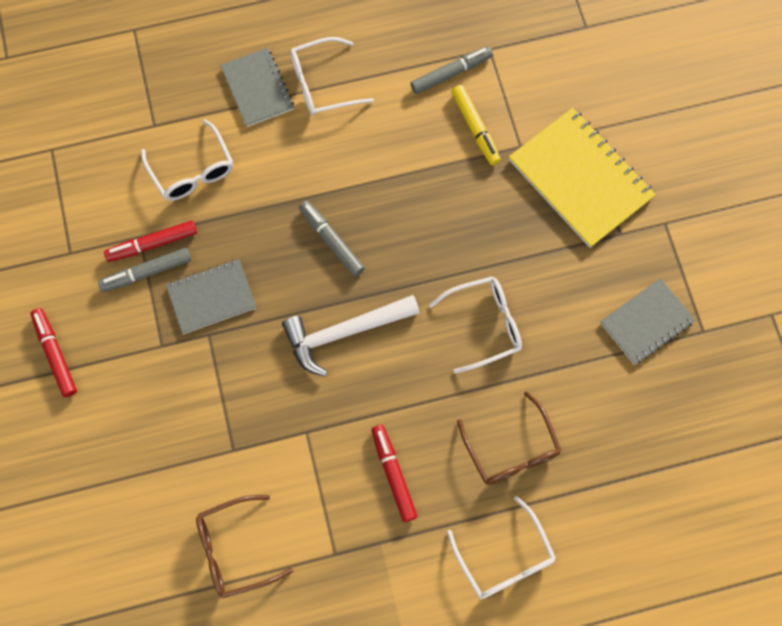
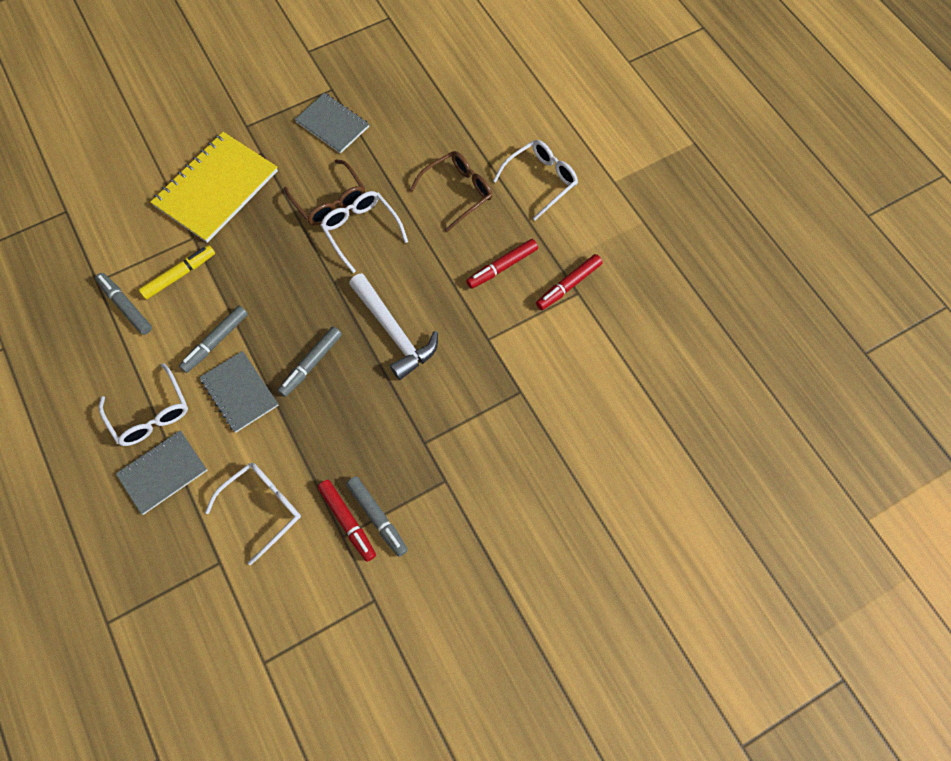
camera: 105 degrees left, 5 degrees down
(55, 354) = (479, 576): red marker -> red marker (568, 285)
(211, 297) = (388, 450): grey notebook -> grey notebook (239, 392)
(234, 549) = (599, 366): brown glasses -> brown glasses (330, 201)
(384, 153) = (216, 342): none -> grey marker

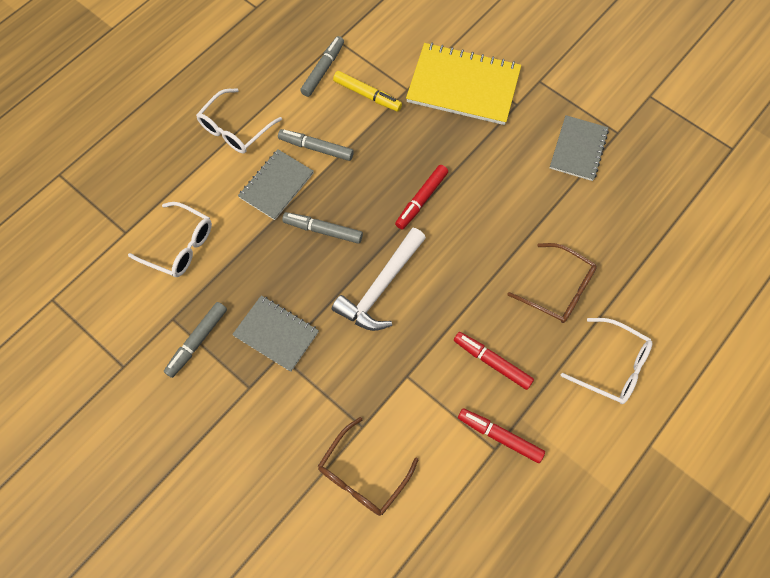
camera: 70 degrees right, 0 degrees up
(163, 472) = (188, 160): grey notebook -> grey notebook (276, 334)
(330, 201) = (493, 180): brown glasses -> brown glasses (362, 475)
(347, 521) = (187, 318): red marker -> red marker (421, 200)
(361, 230) = (474, 218): white glasses -> none

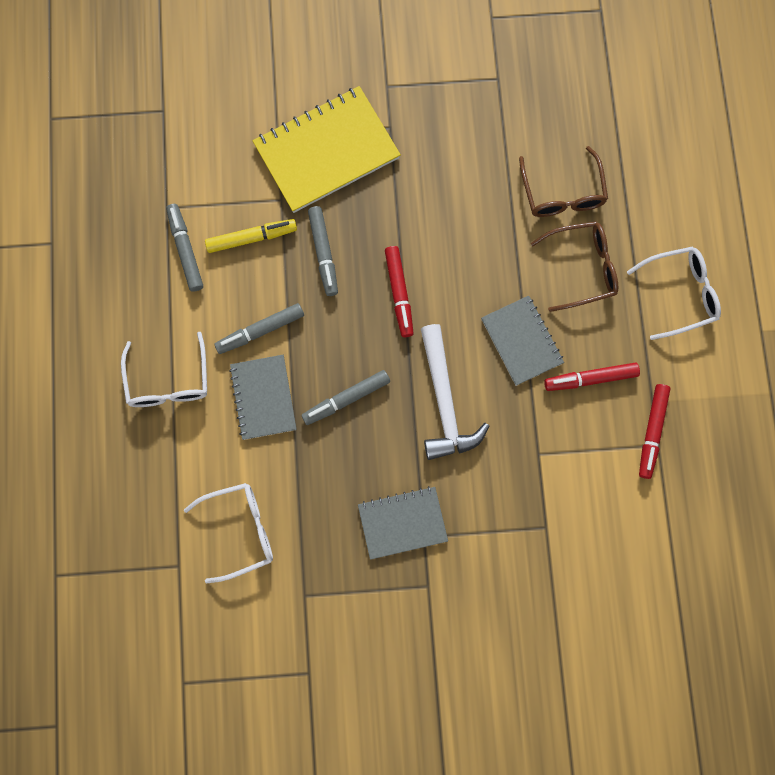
camera: 45 degrees left, 10 degrees up
(197, 341) = (346, 592): grey marker -> grey marker (323, 253)
(362, 475) = (583, 563): brown glasses -> brown glasses (562, 193)
(499, 436) = (652, 432): red marker -> red marker turned 60 degrees counterclockwise
(578, 149) = (481, 124): grey notebook -> grey notebook (521, 341)

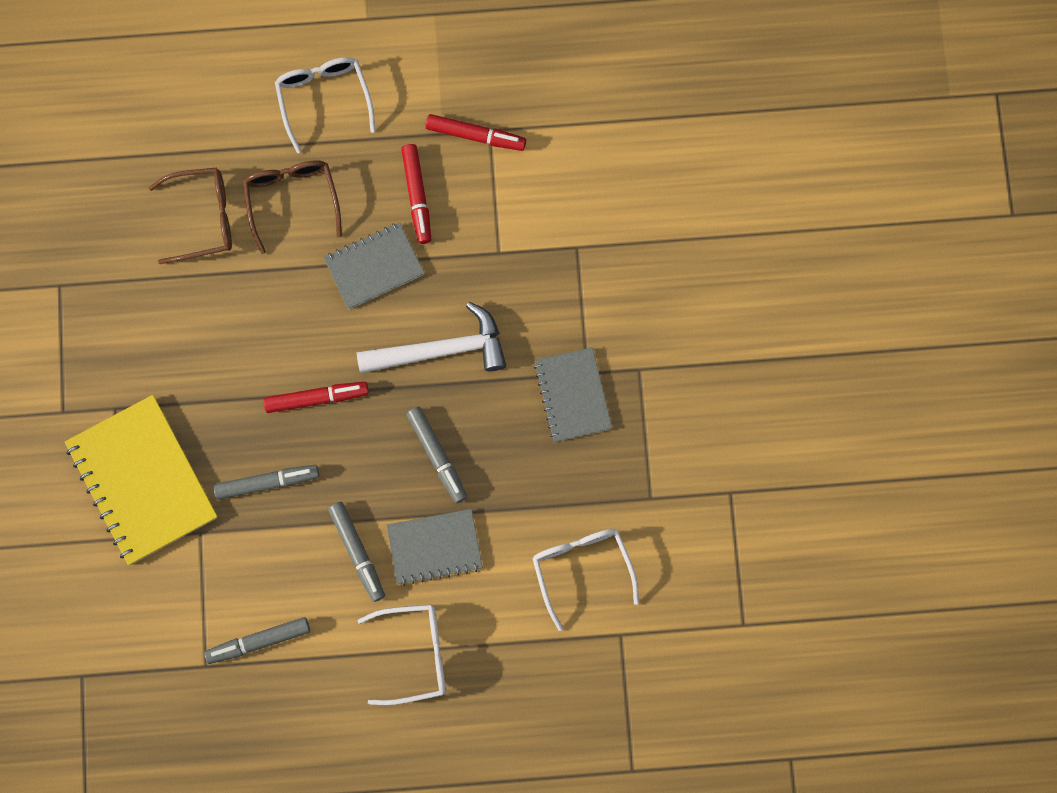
camera: 90 degrees left, 0 degrees up
(252, 238) = (246, 565): yellow marker -> none

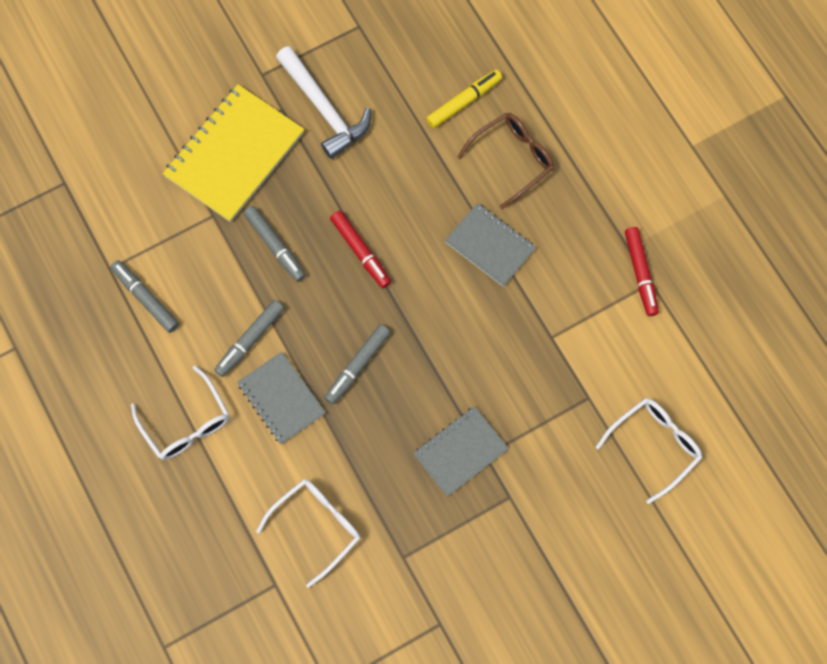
camera: 65 degrees right, 5 degrees down
(203, 218) = (464, 101): brown glasses -> yellow marker
(324, 99) = (608, 144): white glasses -> white glasses (654, 445)
(417, 196) = (565, 251): red marker -> none
(441, 350) = (447, 329): white hammer -> white hammer (324, 109)

